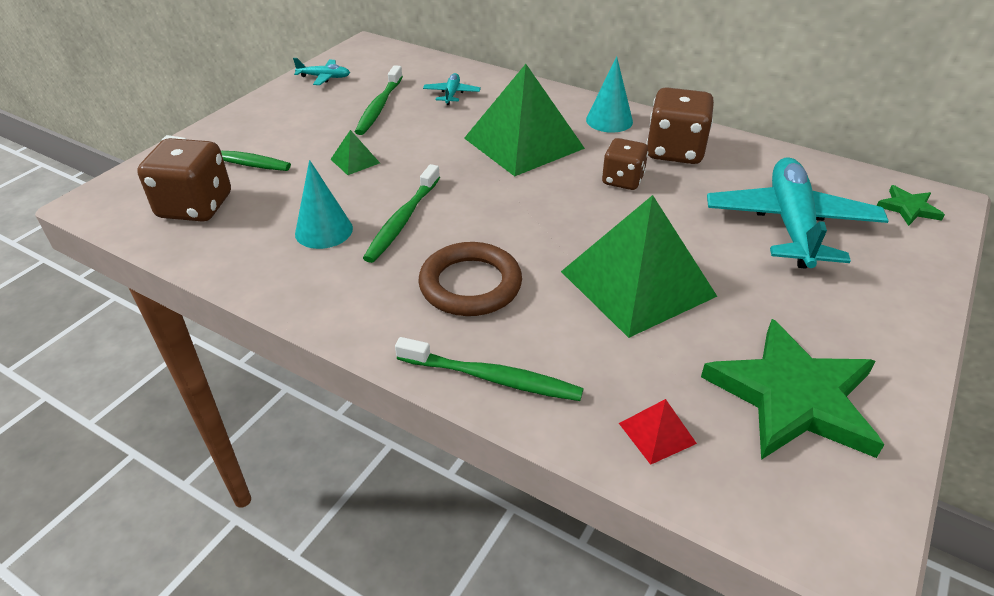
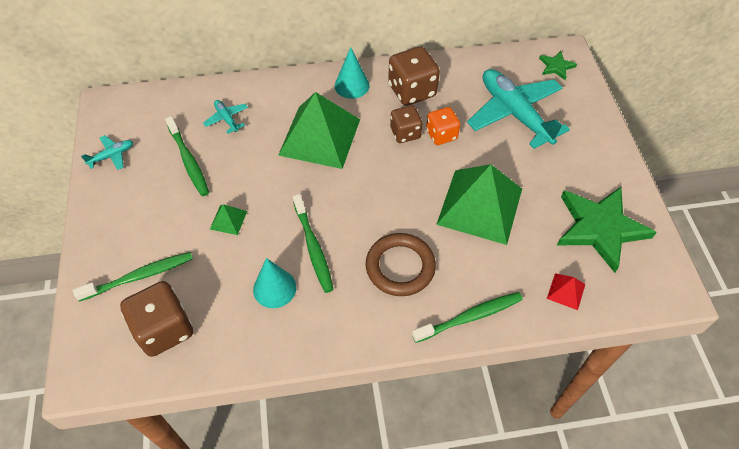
camera: 40 degrees left, 15 degrees up
(666, 200) = (441, 135): none -> orange dice

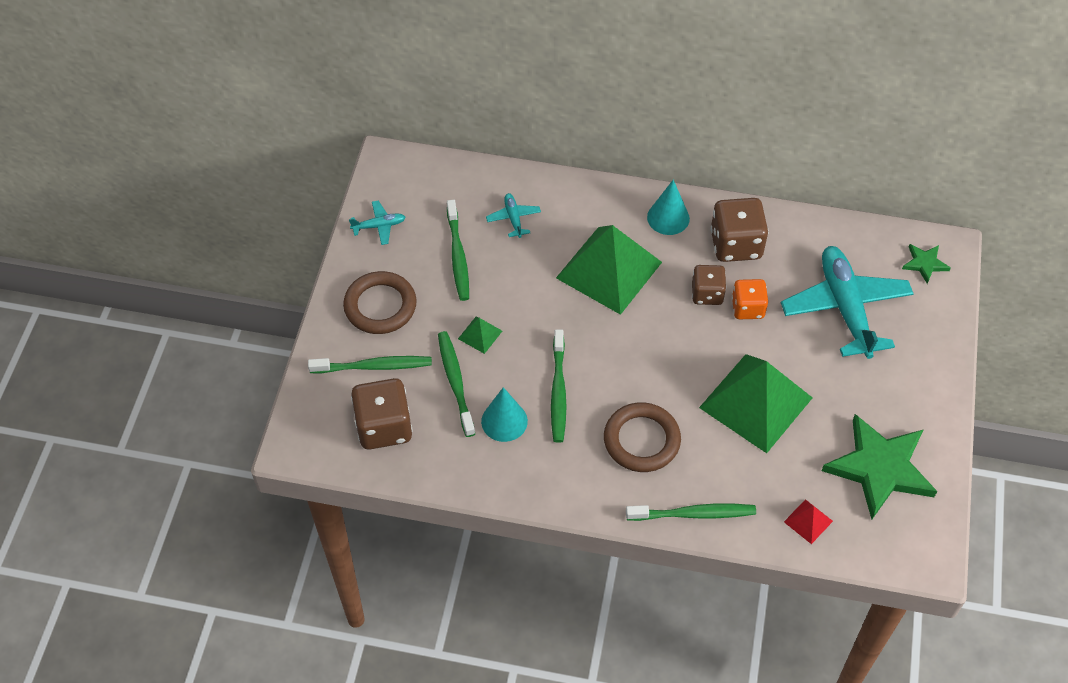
camera: 20 degrees right, 0 degrees up
(131, 221) = (380, 306): none -> brown ring
(219, 268) = (455, 382): none -> green toothbrush

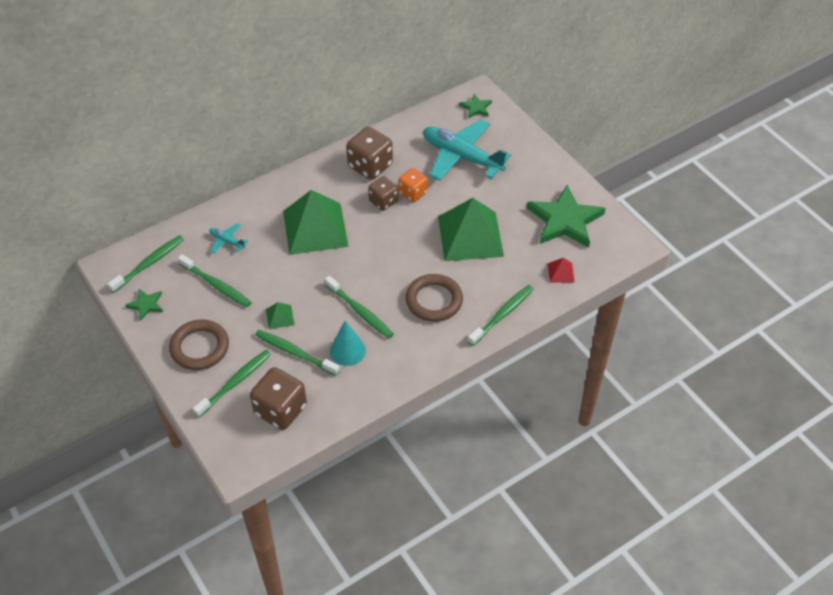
camera: 45 degrees left, 5 degrees down
(379, 226) = (146, 305): turquoise plane -> green star
(422, 187) = (149, 264): none -> green toothbrush
(668, 218) = (317, 178): turquoise cone -> none

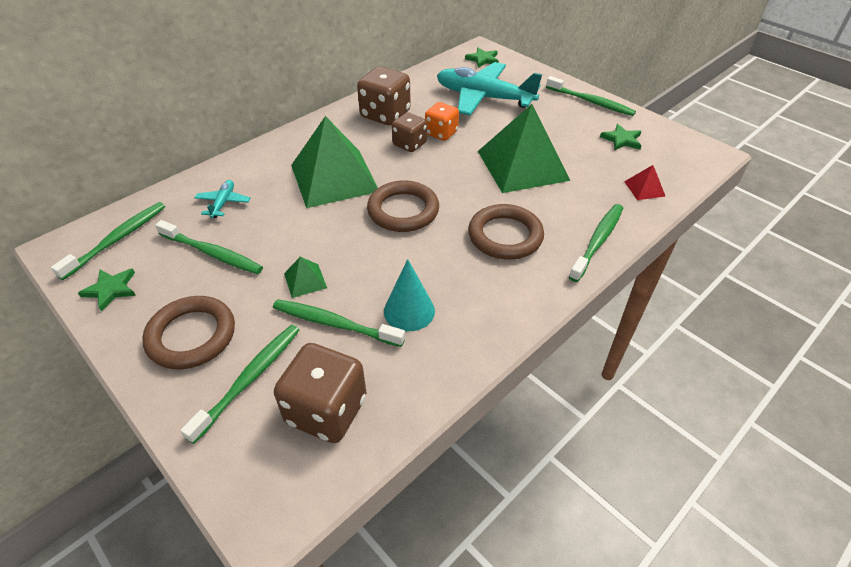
camera: 10 degrees left, 5 degrees down
(227, 241) = (223, 203): turquoise plane -> turquoise plane turned 75 degrees clockwise
(360, 311) = (413, 260): green toothbrush -> green toothbrush (590, 102)
(362, 267) = (403, 210): none -> brown ring
(565, 220) = (622, 140): green star -> green star, size x0.46

